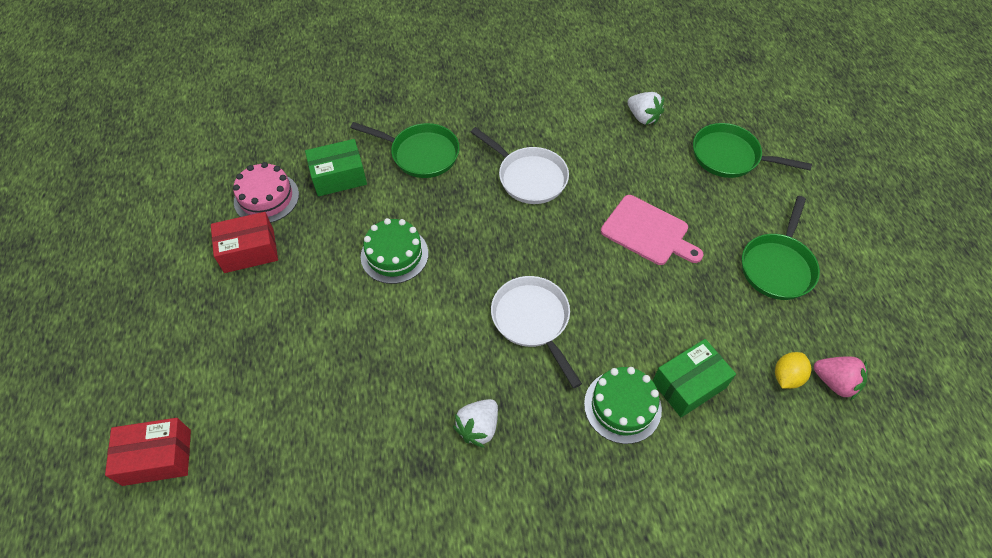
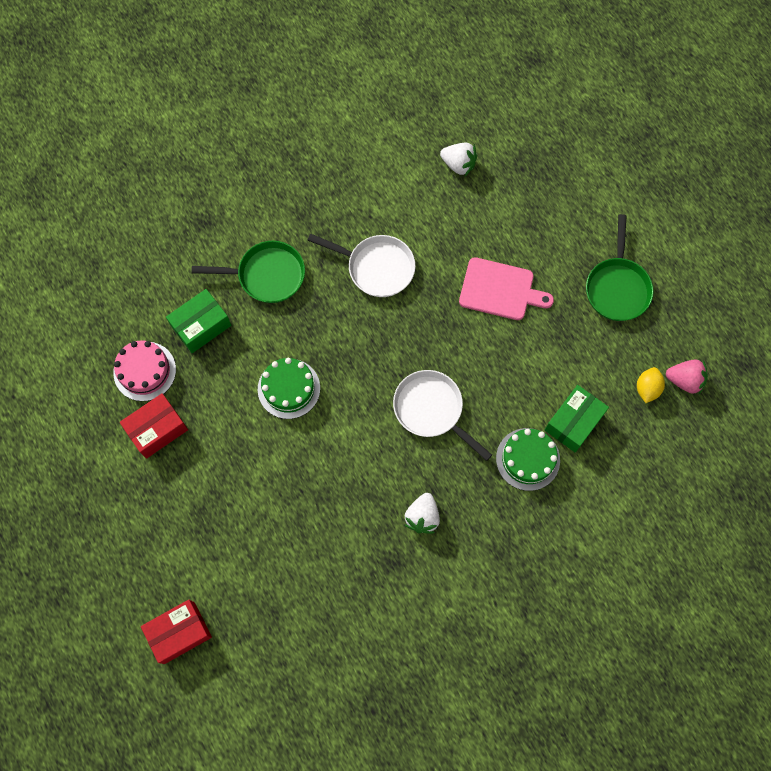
camera: 20 degrees left, 15 degrees up
(730, 157) = (549, 184): green pan -> none

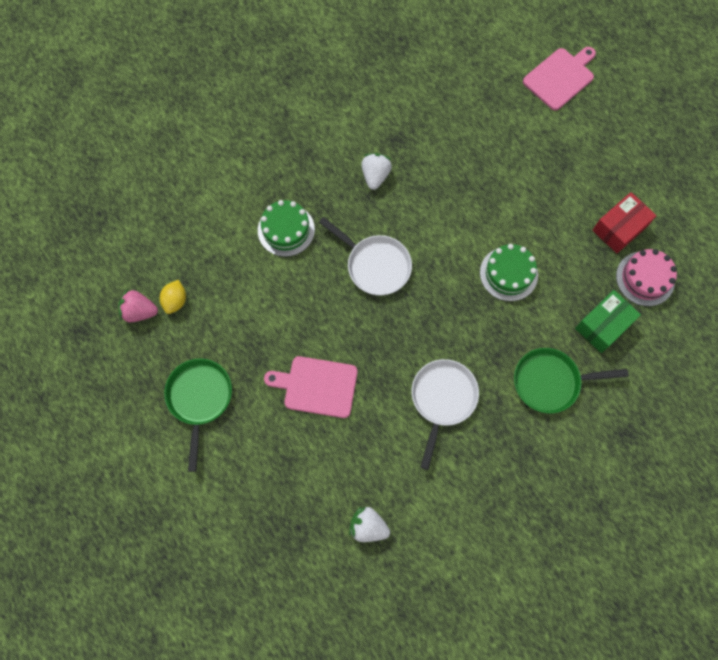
camera: 175 degrees right, 0 degrees up
(179, 632) = (560, 77): red box -> pink cutting board
(376, 267) = (442, 399): white pan -> white pan turned 90 degrees clockwise
(573, 422) = (244, 265): green box -> none

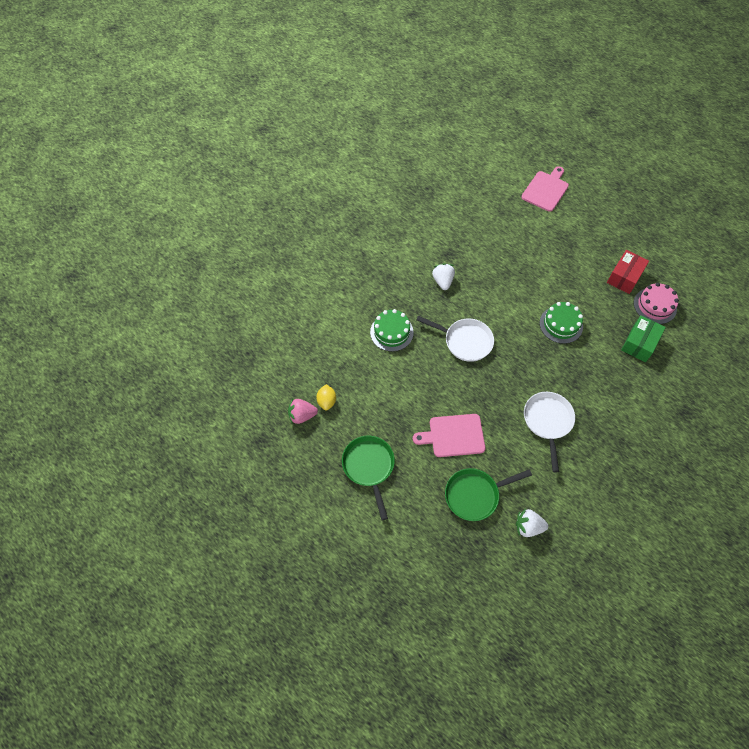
camera: 15 degrees left, 10 degrees down
(550, 382) = (618, 390): green pan -> green pan (475, 495)

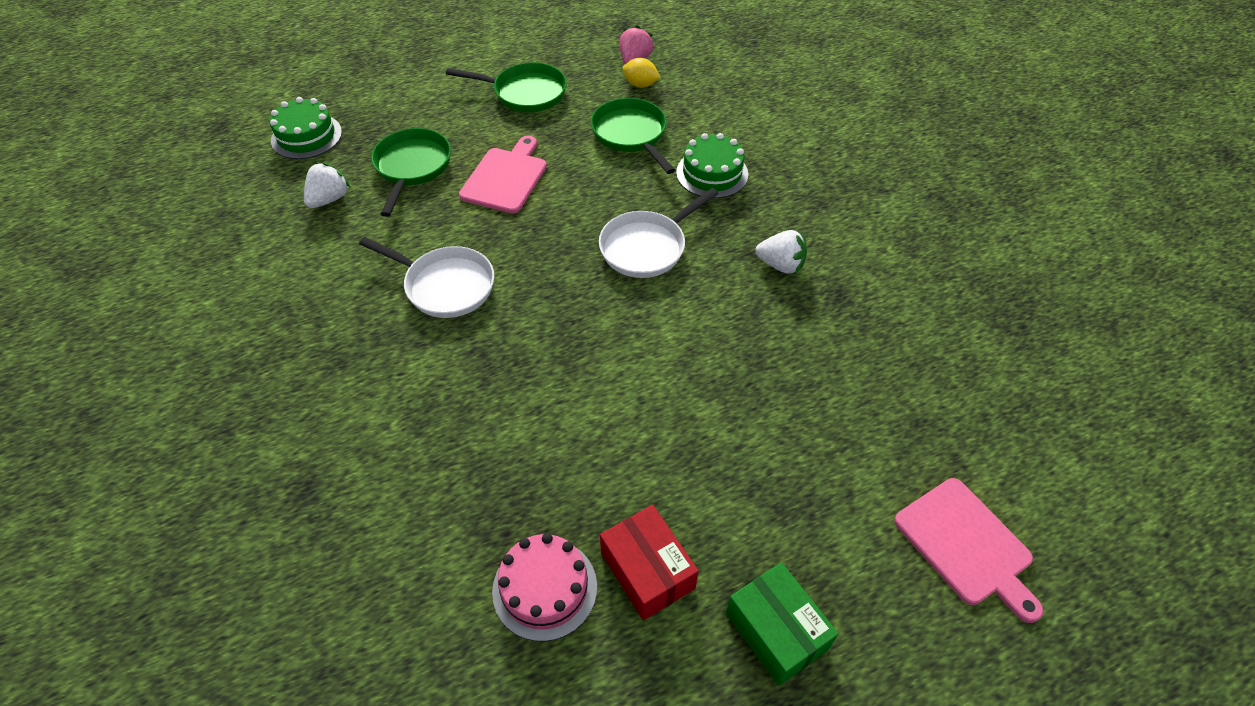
camera: 115 degrees right, 10 degrees down
(379, 386) = (631, 135): none -> green pan
(561, 324) = (601, 391): green cake -> green cake (306, 136)
(639, 343) = (482, 500): green box -> green box (776, 631)

